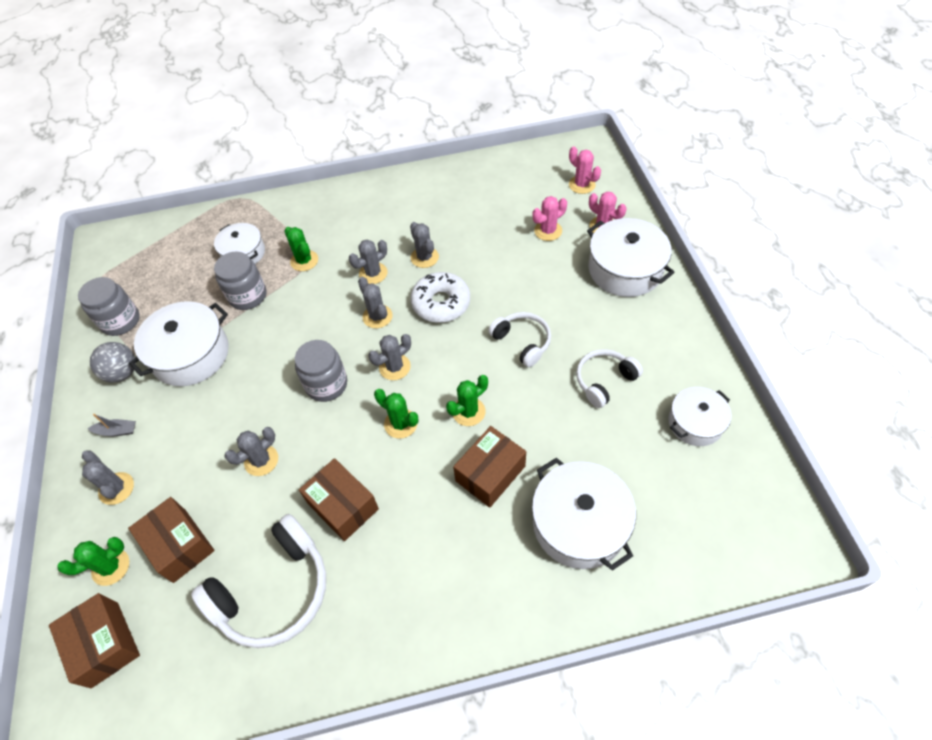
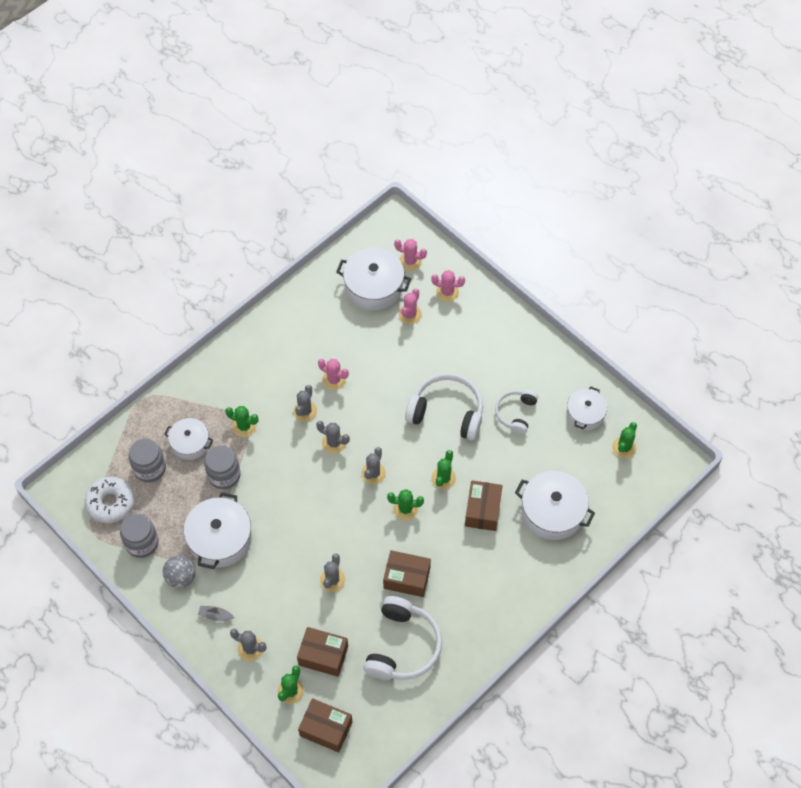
camera: 35 degrees left, 5 degrees up
(117, 431) = (215, 615): grey boat -> grey boat turned 135 degrees counterclockwise
(326, 384) = (336, 509): grey jar -> grey jar (149, 468)
(424, 257) = (334, 380): grey cactus -> pink cactus
(441, 303) = (372, 410): white donut -> white donut (110, 503)
(522, 342) = (447, 412): white headphones -> white headphones, size x1.68
(625, 269) = (483, 322): white pot -> white pot (374, 286)
(727, 490) = (624, 447): none -> green cactus

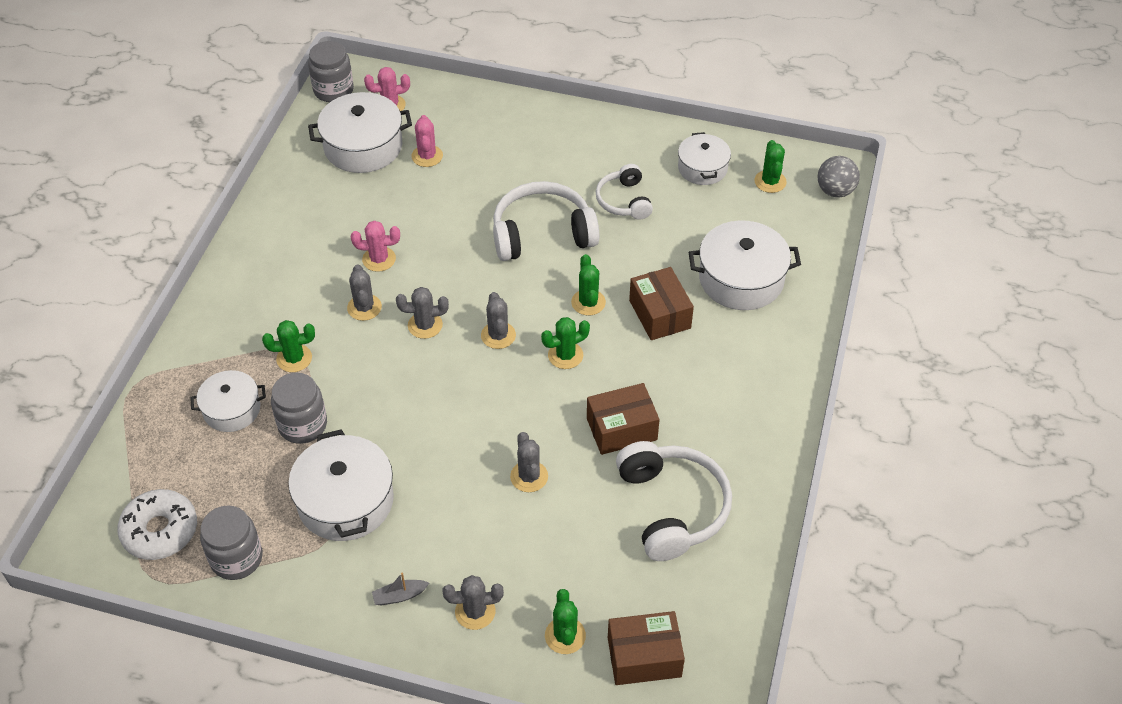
camera: 30 degrees left, 10 degrees down
(149, 468) = (192, 464): grey jar -> grey jar (333, 90)
(181, 577) = (320, 573): grey ball -> grey ball (835, 191)
(323, 655) = (578, 570): brown box -> none
(447, 292) = (456, 117): pink cactus -> none

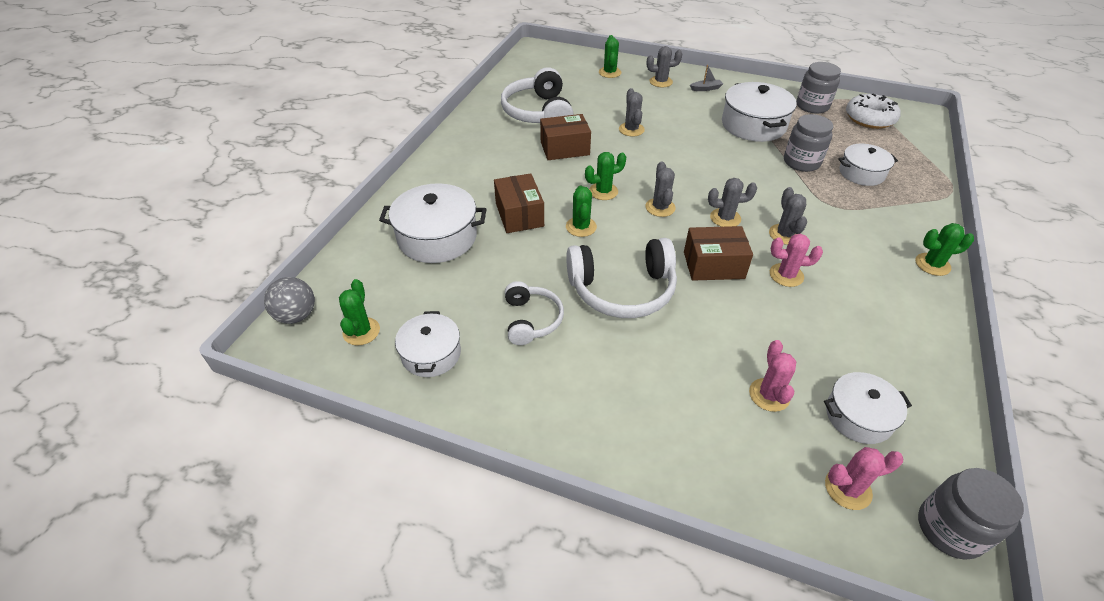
camera: 175 degrees left, 5 degrees down
(294, 358) = (829, 201): green cactus -> green cactus (932, 264)
(363, 146) = (858, 416): white pot -> white pot, size x0.62
(644, 657) = (567, 65): brown box -> brown box (713, 265)

